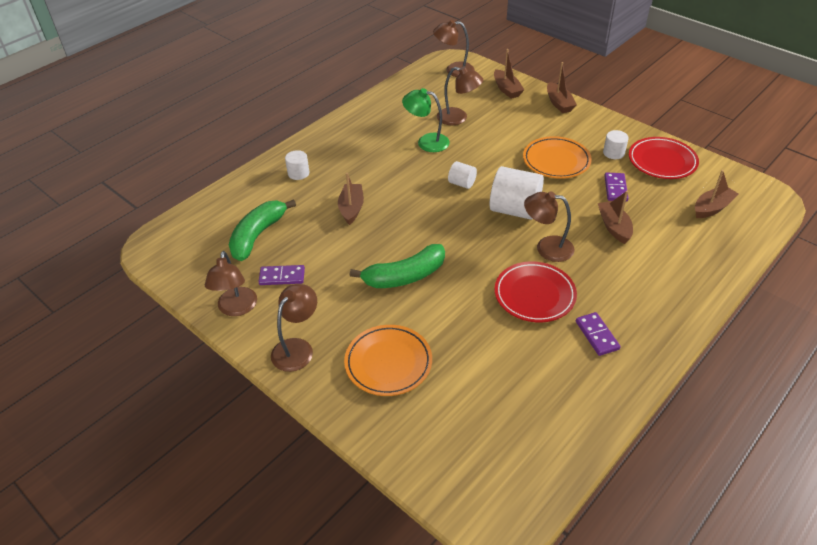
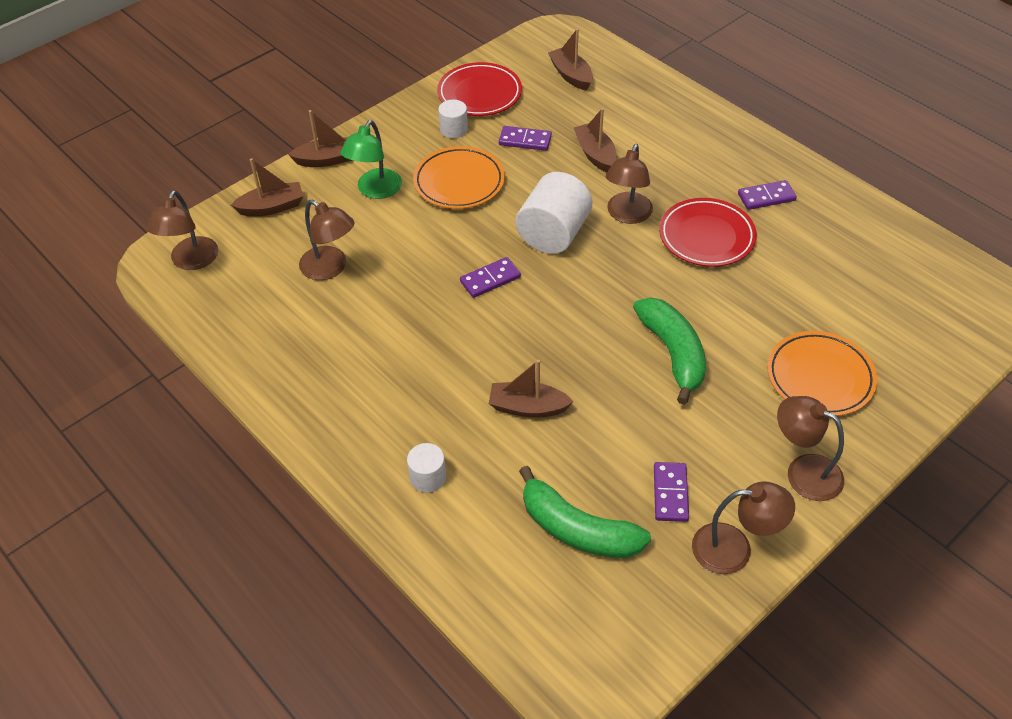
camera: 85 degrees left, 5 degrees up
(426, 142) = (382, 310): green lamp -> green lamp (375, 190)
(458, 118) = (330, 268): brown lamp -> brown lamp turned 105 degrees clockwise
(462, 183) = (490, 279): white cylinder -> purple domino
(614, 227) = (595, 154): brown boat -> brown boat turned 75 degrees clockwise

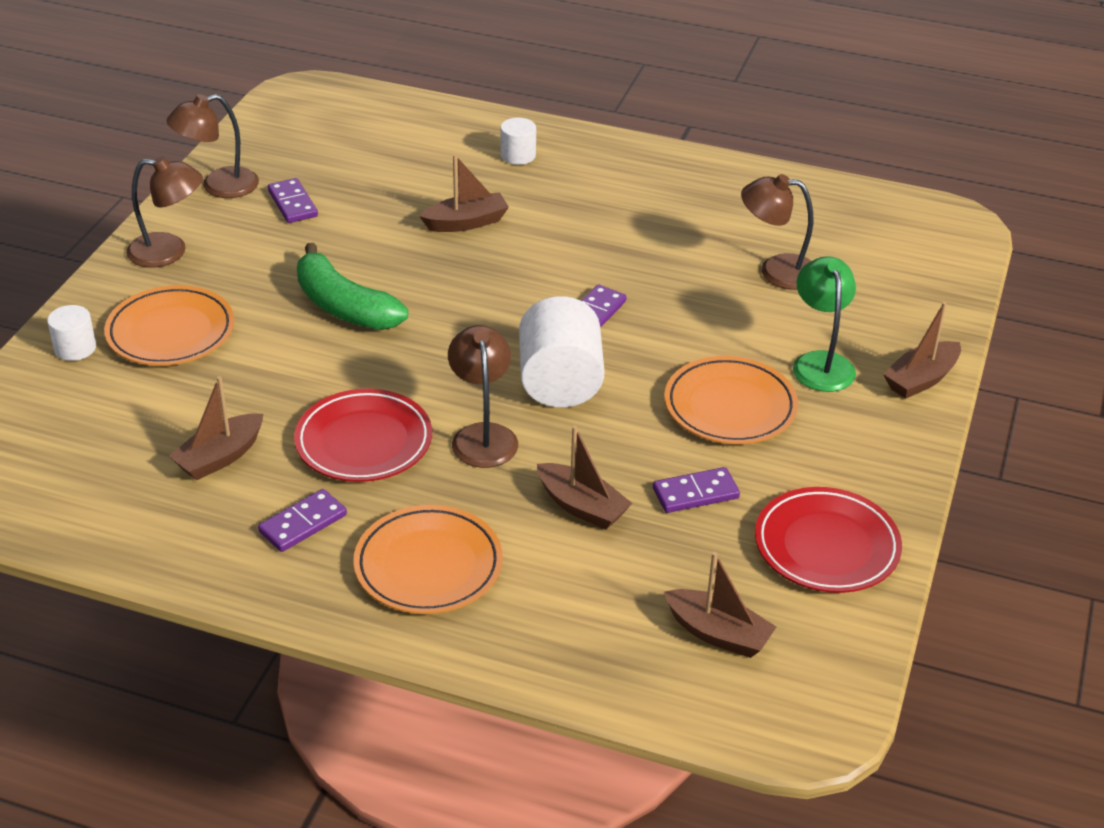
camera: 150 degrees right, 10 degrees down
(191, 261) = (925, 233): brown lamp -> none
(272, 207) = (914, 307): brown boat -> brown boat (220, 457)
(454, 129) = (807, 475): white cylinder -> white cylinder (75, 348)
(577, 529) = (364, 161): green banana -> none
(702, 151) = (428, 565): none -> orange plate

